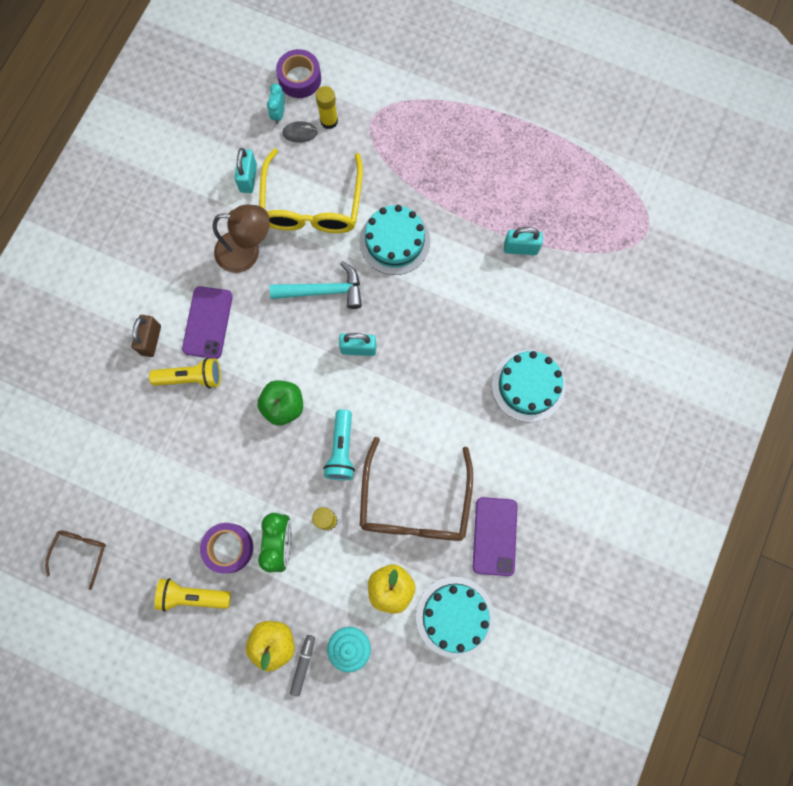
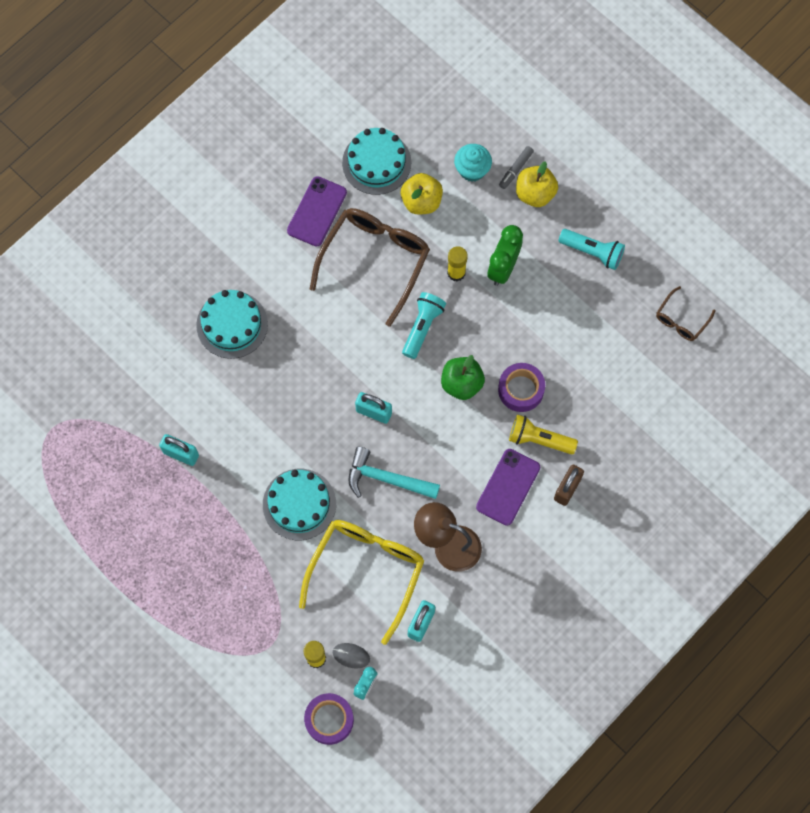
camera: 160 degrees left, 5 degrees down
(193, 596) = (592, 252): yellow flashlight -> turquoise flashlight
(229, 548) = (550, 280): purple tape -> purple tape (521, 390)

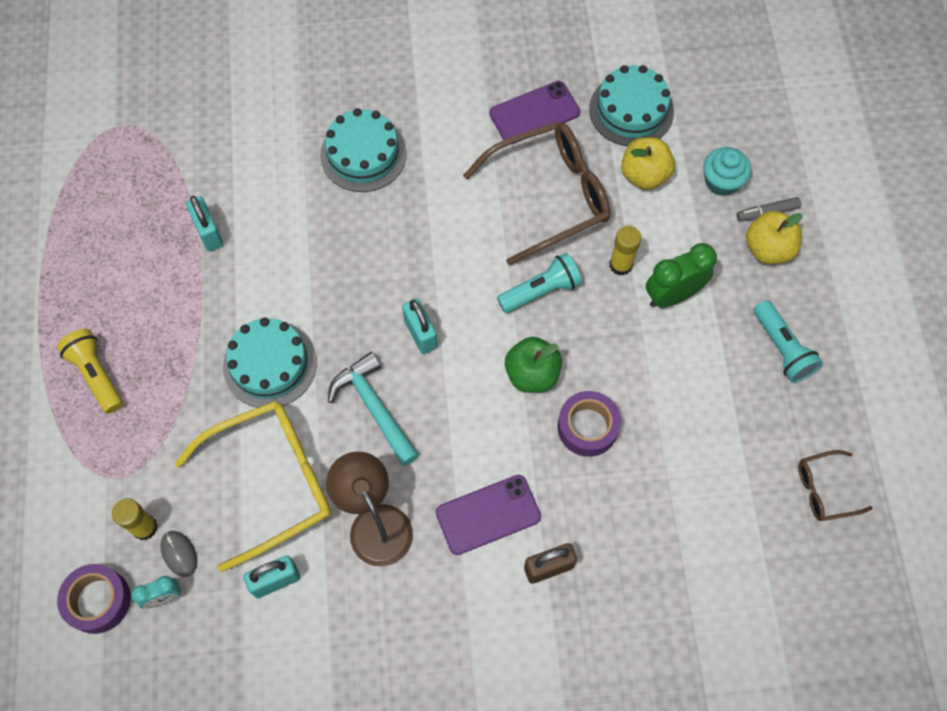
camera: 40 degrees right, 5 degrees down
(539, 439) = (563, 493): yellow flashlight -> yellow flashlight (96, 375)

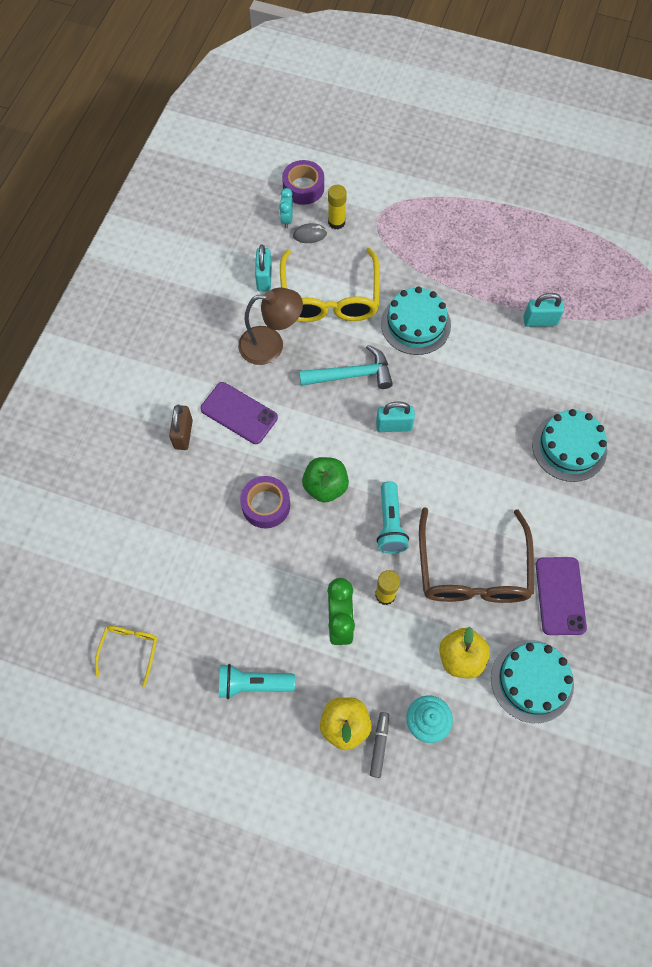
camera: 115 degrees right, 0 degrees up
(96, 375) = (456, 226): yellow flashlight -> none
(488, 514) = (239, 413): purple phone -> purple phone turned 60 degrees counterclockwise
(825, 489) = (129, 650): brown glasses -> yellow glasses

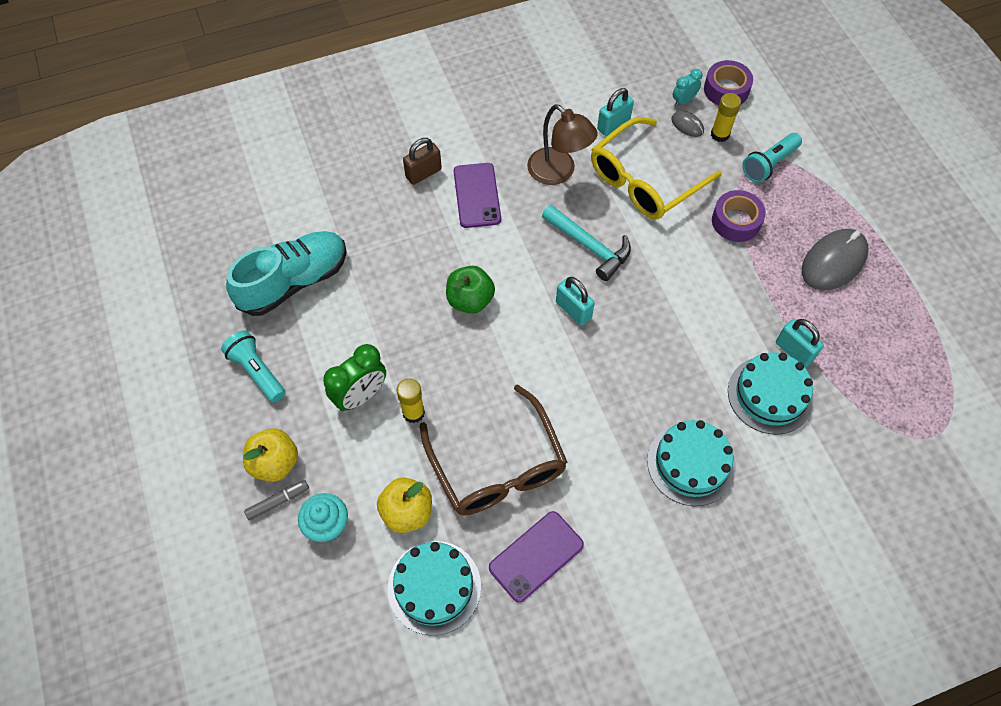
camera: 50 degrees right, 5 degrees down
(129, 650) = (217, 269): yellow glasses -> none
(195, 599) = (294, 282): none -> turquoise shoe
(266, 505) = (415, 271): purple tape -> purple tape (736, 221)
(390, 524) = (481, 371): turquoise flashlight -> turquoise flashlight (769, 164)
(415, 324) = (686, 258): turquoise cake -> turquoise cake (770, 395)
(472, 569) = (497, 465): brown glasses -> brown glasses turned 75 degrees counterclockwise
(495, 243) = (833, 262): none -> grey mouse

